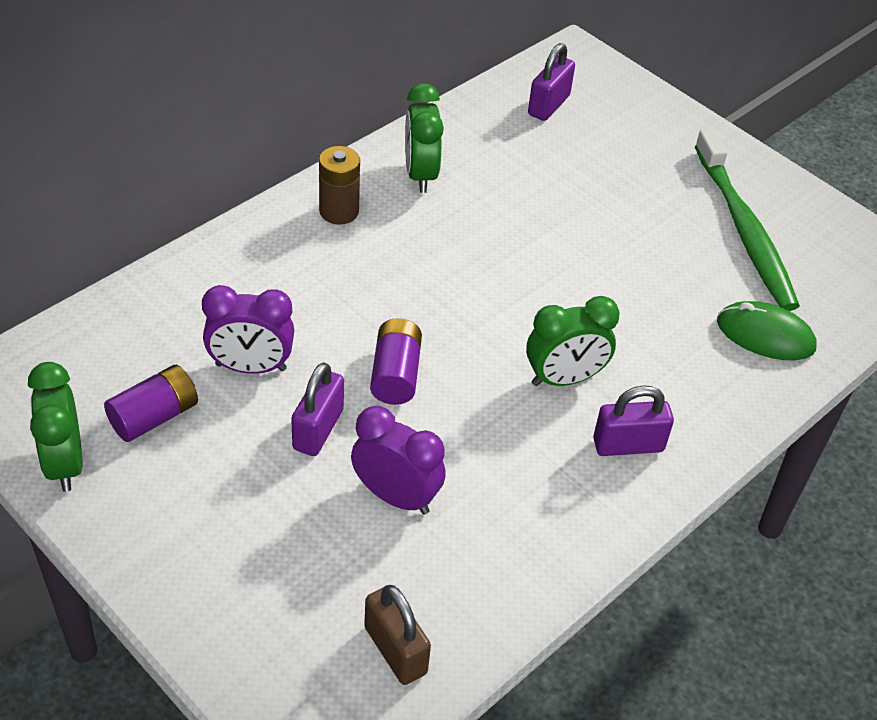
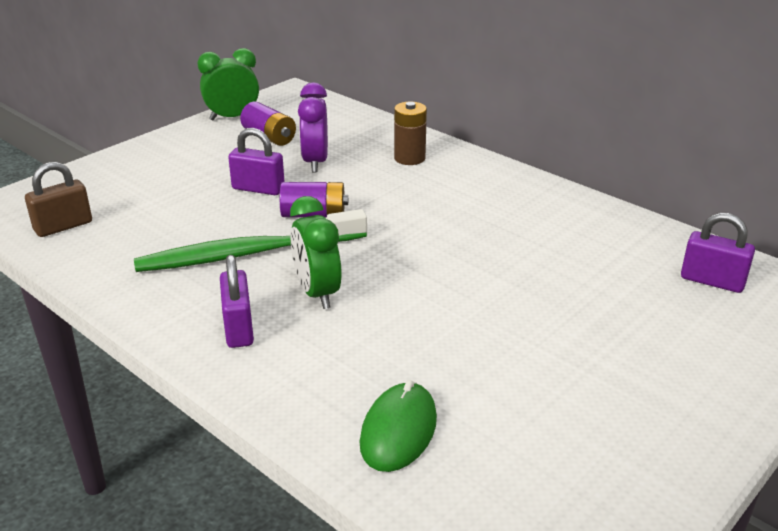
camera: 90 degrees right, 15 degrees down
(339, 211) = (490, 182): brown battery -> brown battery (409, 158)
(396, 496) = (194, 220): purple clock -> none
(420, 174) = (556, 215): green clock -> none
(744, 230) = (574, 423): green toothbrush -> green toothbrush (248, 253)

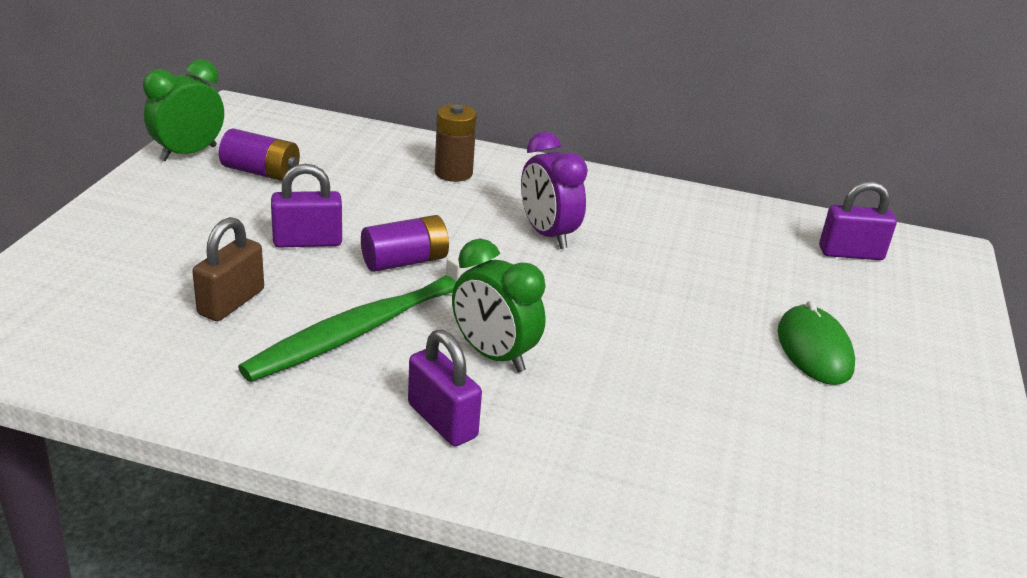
camera: 30 degrees left, 0 degrees up
(63, 226) = (83, 343): brown padlock -> brown padlock (231, 302)
(315, 162) = (348, 196): purple clock -> purple clock (547, 234)
(398, 430) = (714, 487): green mouse -> green mouse (814, 350)

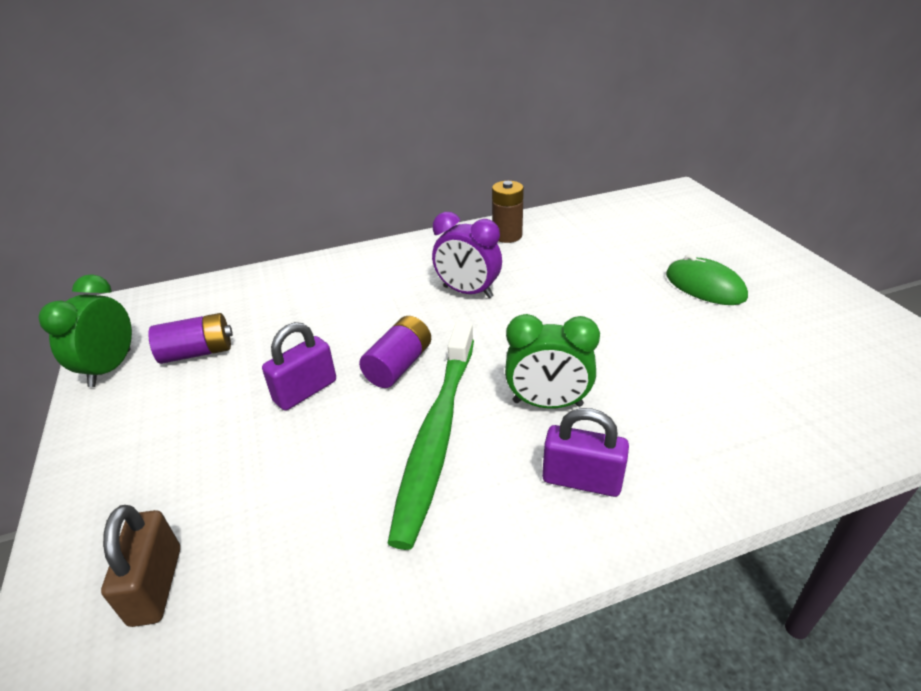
camera: 30 degrees left, 5 degrees up
(231, 302) = (304, 483): brown padlock -> brown padlock (156, 585)
(453, 173) = (350, 279): brown battery -> brown battery (507, 235)
(850, 253) = (641, 216): purple padlock -> none

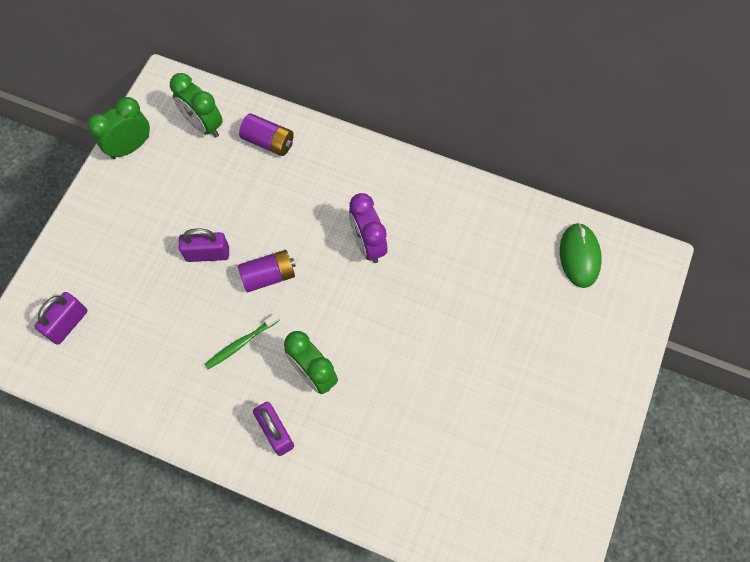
camera: 40 degrees right, 30 degrees up
(156, 585) = (68, 324): brown padlock -> purple padlock
(195, 310) = (203, 125): none -> green clock
(198, 352) = (179, 170): purple battery -> purple battery (268, 142)
(436, 434) = (241, 343): green toothbrush -> green toothbrush, size x0.47
(507, 235) = (457, 204): brown battery -> none
(705, 286) = (518, 371): green mouse -> green mouse (579, 256)

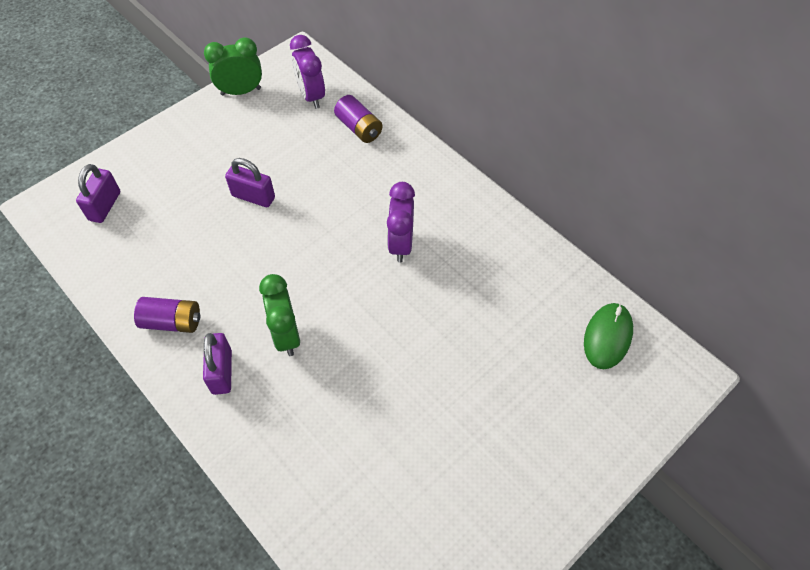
camera: 25 degrees right, 10 degrees down
(68, 324) = (105, 206): purple padlock -> purple padlock turned 45 degrees counterclockwise
(203, 125) = (311, 96): green clock -> purple clock
(241, 343) = (237, 281): green toothbrush -> none
(269, 276) = (295, 235): purple battery -> purple battery (172, 322)

